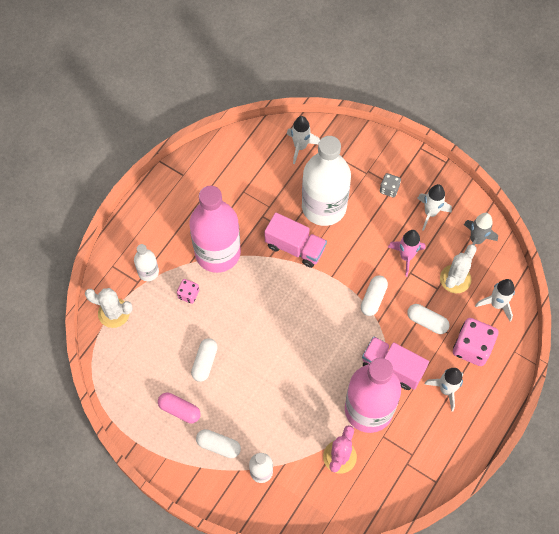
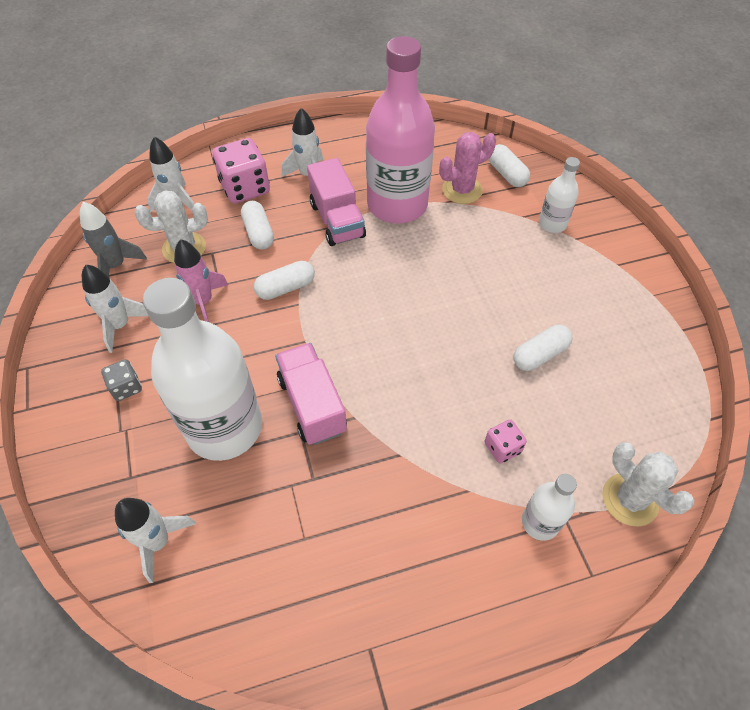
camera: 140 degrees left, 10 degrees down
(179, 410) = (607, 327): pink capsule -> none
(217, 253) = (418, 474): pink bottle -> none
(218, 446) = (583, 269): white capsule -> white capsule (506, 174)

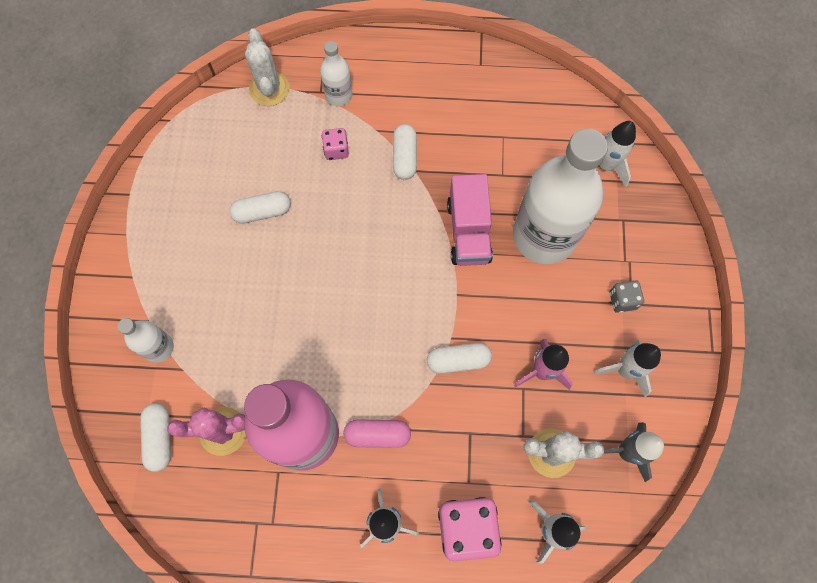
camera: 160 degrees left, 15 degrees up
(258, 233) = (467, 446): white capsule -> white capsule (404, 157)
(337, 220) = (377, 435): pink truck -> pink capsule

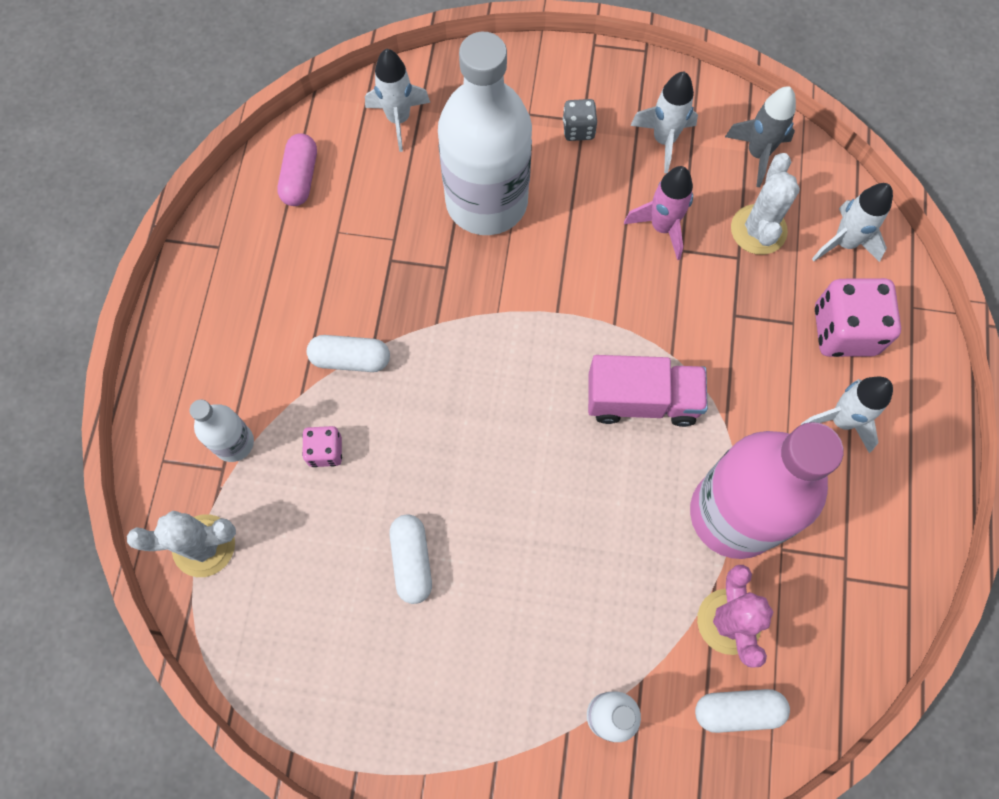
camera: 85 degrees left, 0 degrees up
(377, 435) = (735, 422): pink capsule -> pink capsule (300, 178)
(458, 361) = (644, 319): white capsule -> none
(468, 232) = (471, 289): pink truck -> pink truck (642, 400)

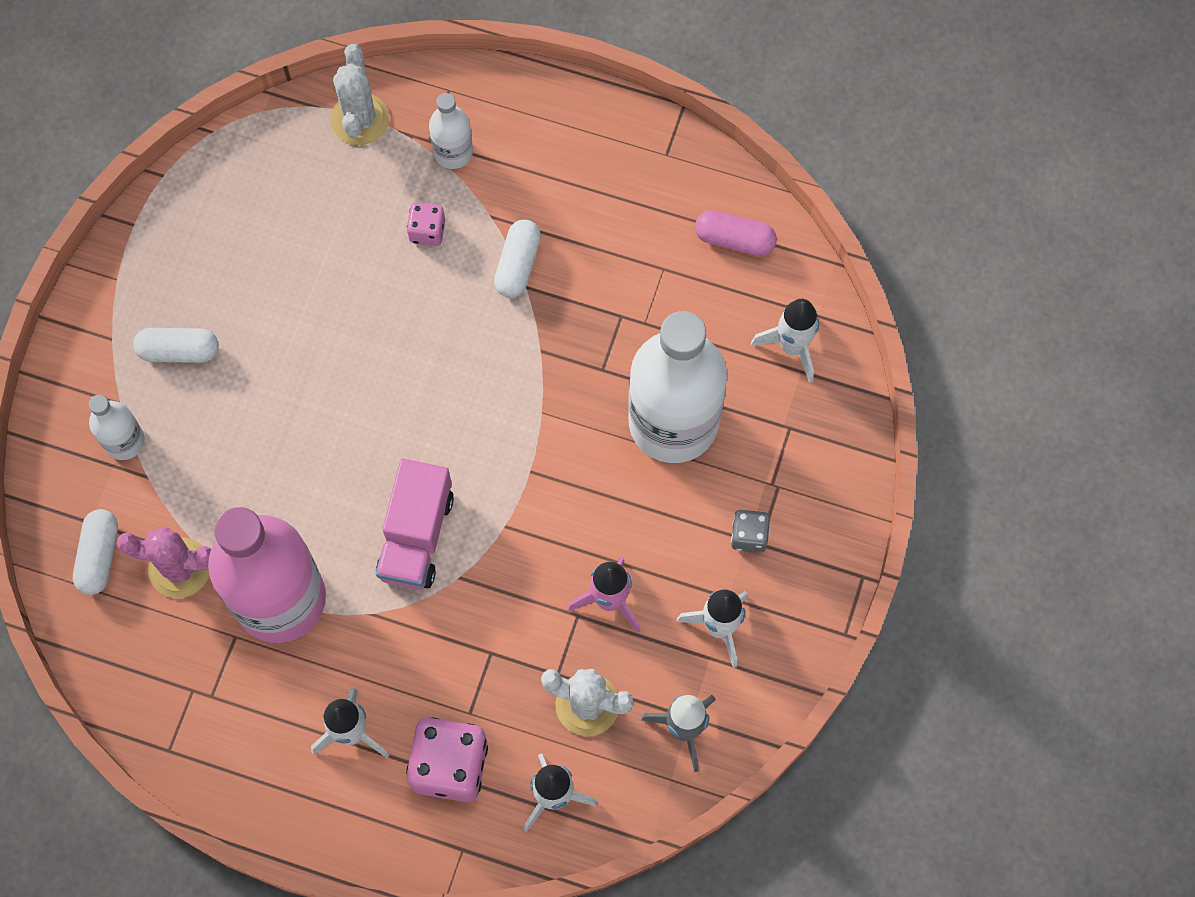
camera: 100 degrees right, 0 degrees up
(412, 561) = (304, 294): white capsule -> white capsule (179, 351)

